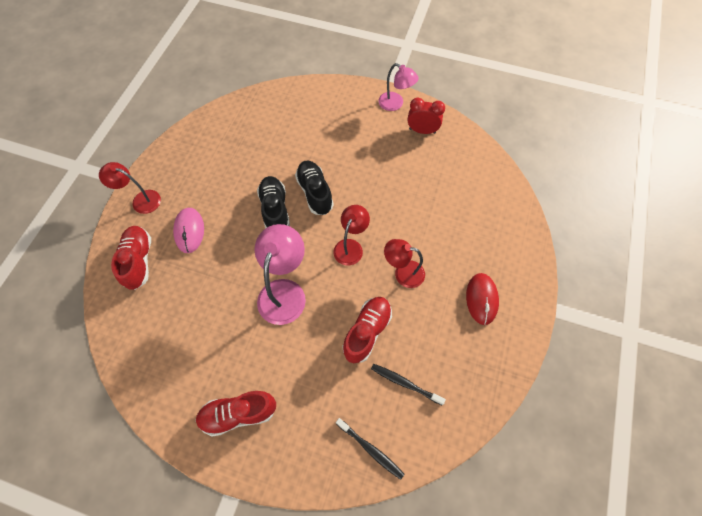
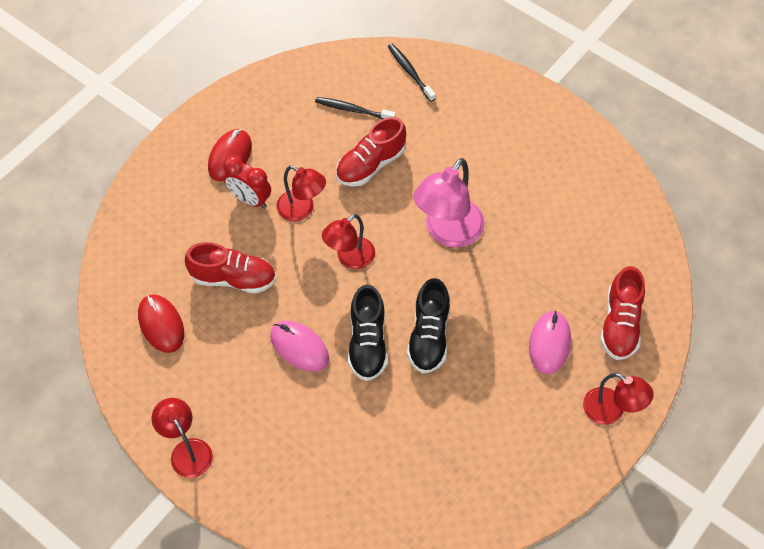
camera: 160 degrees left, 5 degrees down
(238, 413) = (529, 135): red shoe -> red shoe (233, 278)
(358, 177) = (299, 347): none -> pink mouse
(395, 104) = (187, 450): pink lamp -> red lamp
(405, 383) = (353, 110): black toothbrush -> black toothbrush turned 150 degrees clockwise
(422, 131) = (173, 389): red clock -> red clock (249, 199)
(453, 163) = (161, 325): none -> red mouse

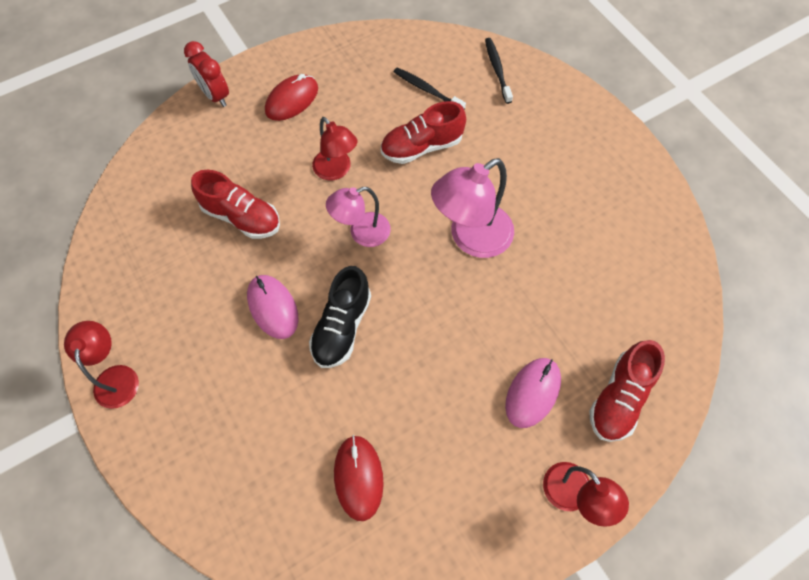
camera: 20 degrees right, 5 degrees up
(161, 325) = (153, 240): red mouse -> red mouse (358, 477)
(249, 199) = (292, 145): red clock -> red clock (215, 95)
(349, 258) = (362, 233): red lamp -> pink lamp
(429, 337) = (407, 341): black shoe -> none

